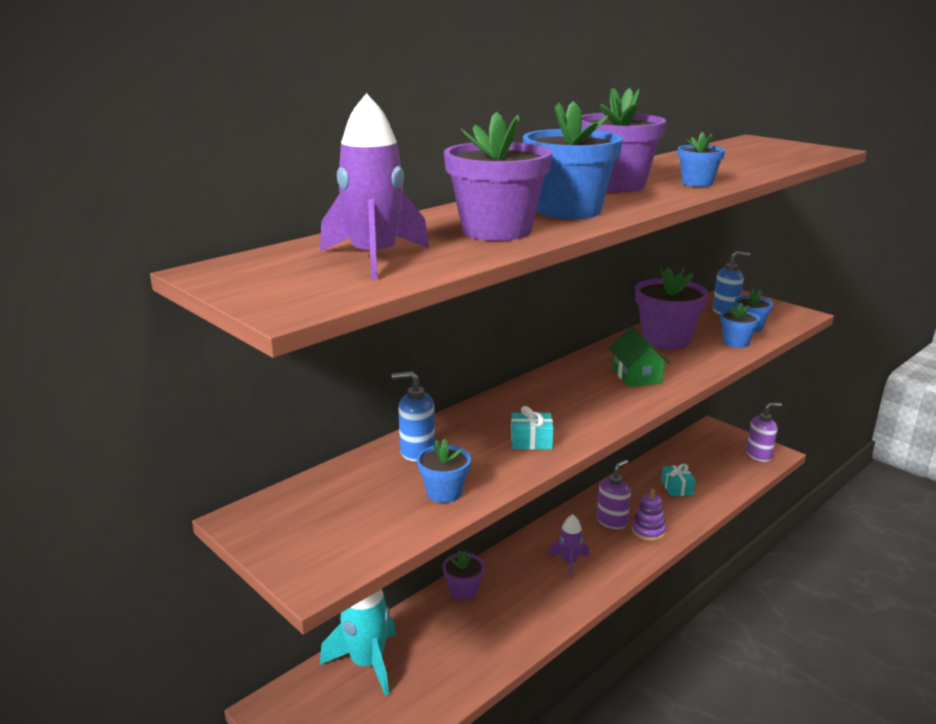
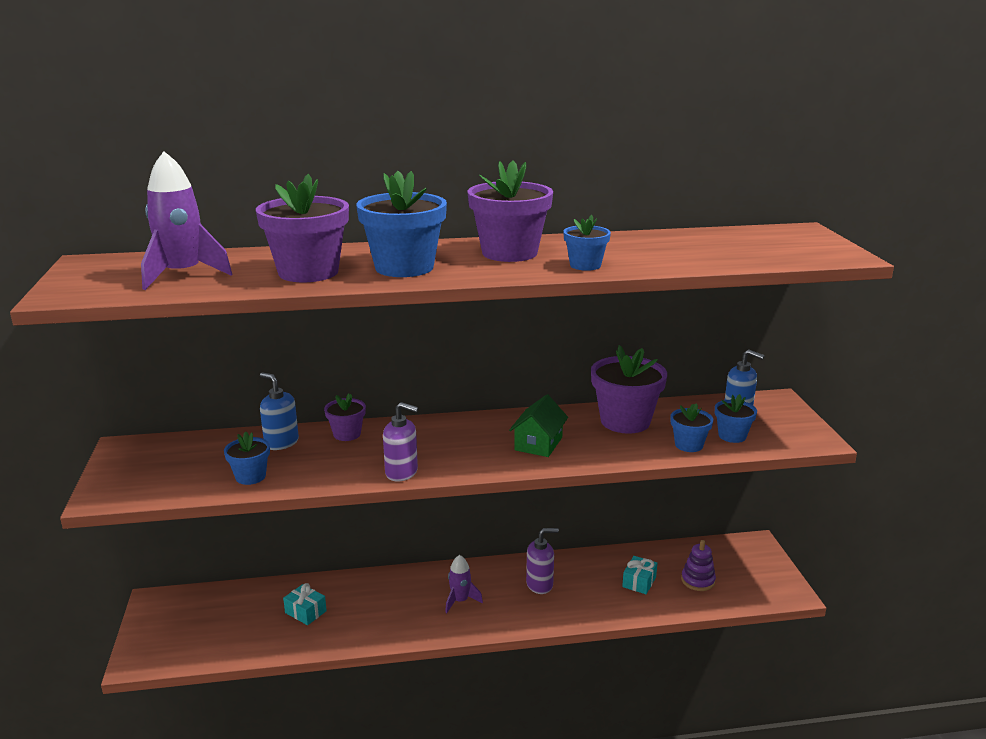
camera: 35 degrees right, 0 degrees up
(367, 663) = (238, 602): turquoise rocket -> none
(463, 590) = (357, 584): purple flower pot -> purple flower pot (347, 434)
(531, 441) = (366, 464): turquoise gift -> turquoise gift (305, 612)
(648, 531) = (560, 606): purple stacking toy -> purple stacking toy (698, 580)
(759, 455) = (769, 587): purple soap dispenser -> purple soap dispenser (402, 472)

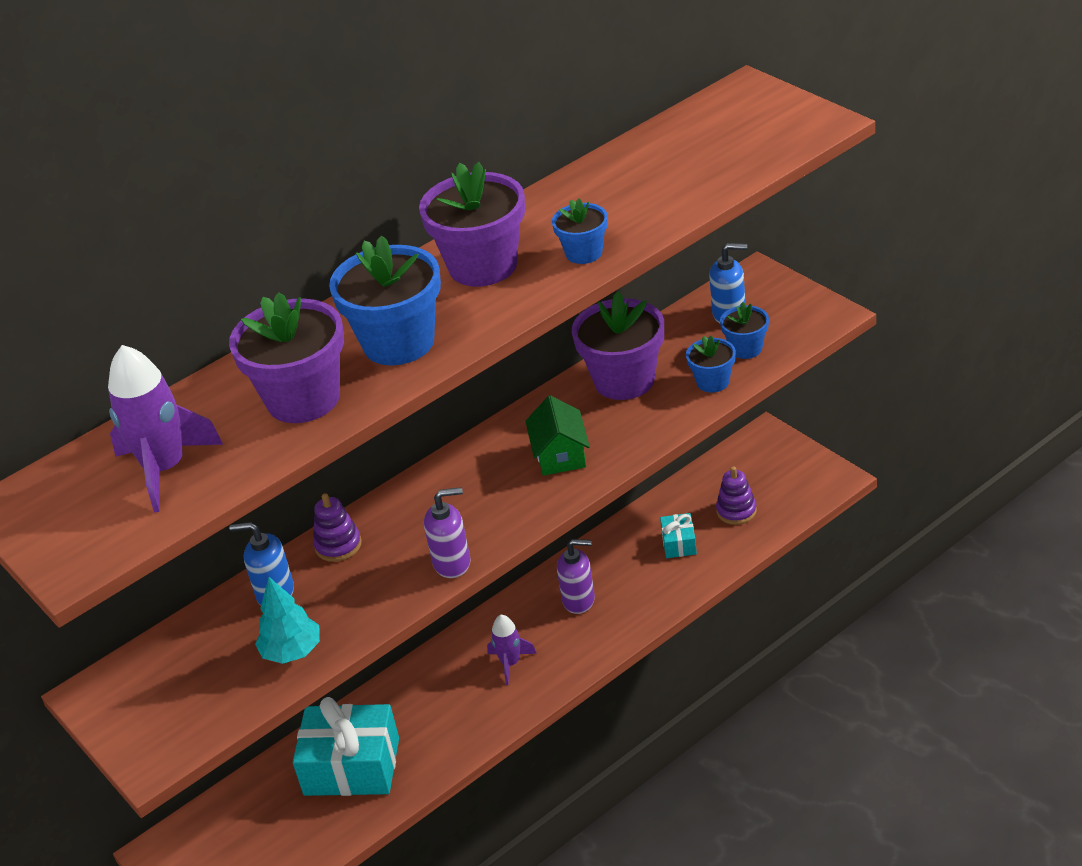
camera: 25 degrees left, 15 degrees up
(250, 476) = (292, 651): blue flower pot -> turquoise tree
(305, 612) = (352, 766): turquoise gift -> turquoise gift, size x2.12
(347, 434) = (338, 545): purple flower pot -> purple stacking toy
(540, 584) = (579, 600): purple soap dispenser -> purple soap dispenser turned 45 degrees clockwise

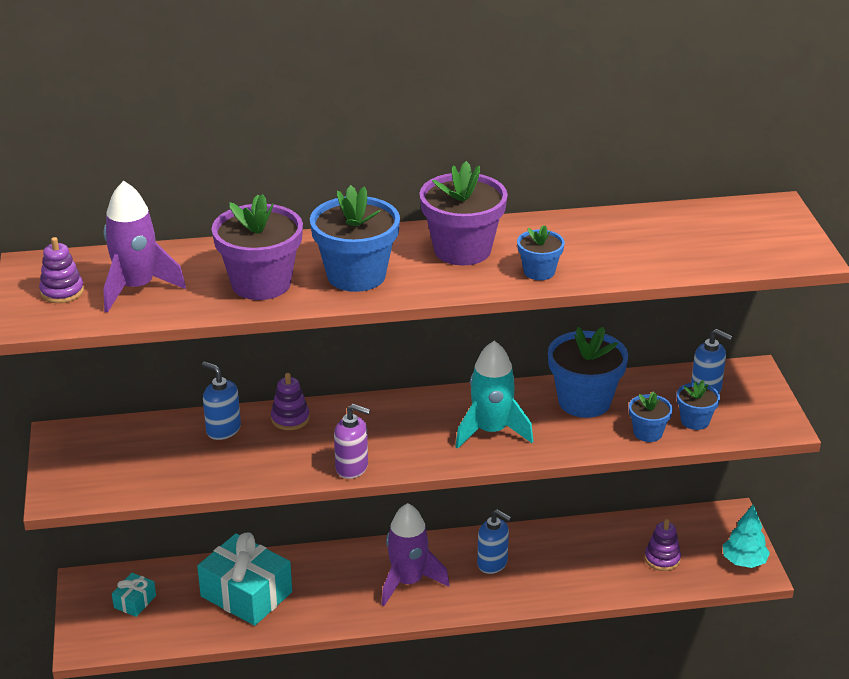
camera: 25 degrees right, 5 degrees down
(80, 514) = (62, 291): none -> purple stacking toy
(292, 651) = (199, 472): turquoise tree -> turquoise tree (744, 561)
(510, 663) = (408, 582): purple rocket -> purple rocket, size x1.73
(560, 455) = (491, 431): green house -> turquoise rocket
(579, 600) = (492, 563): purple soap dispenser -> blue soap dispenser
(624, 380) = (584, 401): purple flower pot -> blue flower pot
(679, 543) = (599, 560): turquoise gift -> turquoise gift (135, 602)

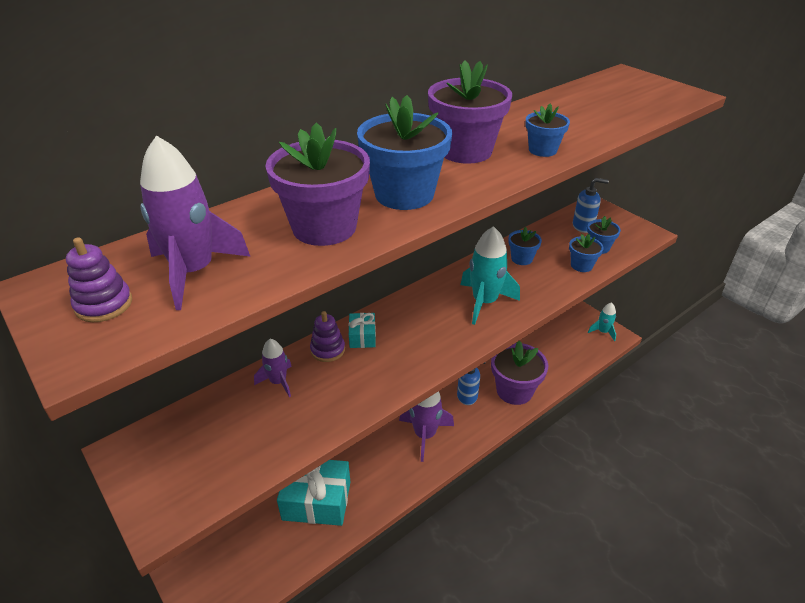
camera: 30 degrees left, 5 degrees up
(135, 602) = (229, 552): turquoise gift -> turquoise gift (362, 337)
(223, 429) = (278, 382): blue soap dispenser -> purple rocket
(352, 468) = (413, 372): purple soap dispenser -> none
(555, 580) = (514, 391): none -> purple flower pot
(584, 401) = (521, 259): blue flower pot -> blue flower pot, size x0.53
(662, 559) = (560, 349): purple stacking toy -> none
(744, 561) = (603, 332): turquoise tree -> turquoise rocket

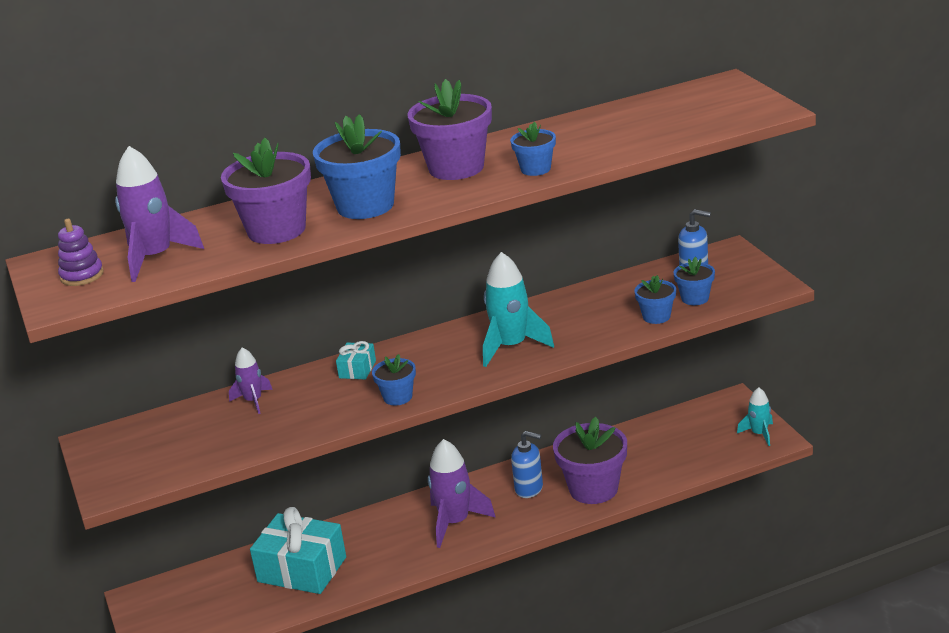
camera: 20 degrees right, 10 degrees down
(327, 350) = (315, 378): purple stacking toy -> none
(521, 259) = (587, 305): blue flower pot -> blue flower pot (397, 397)

